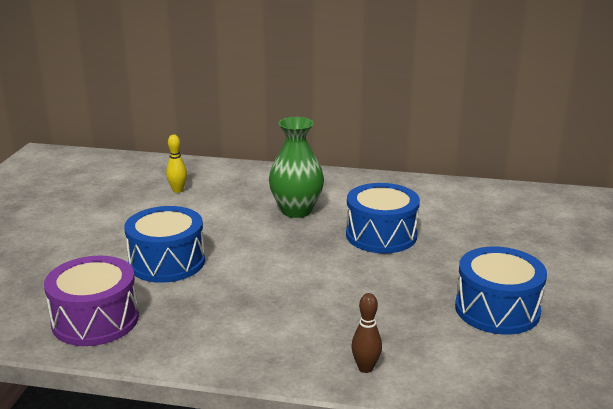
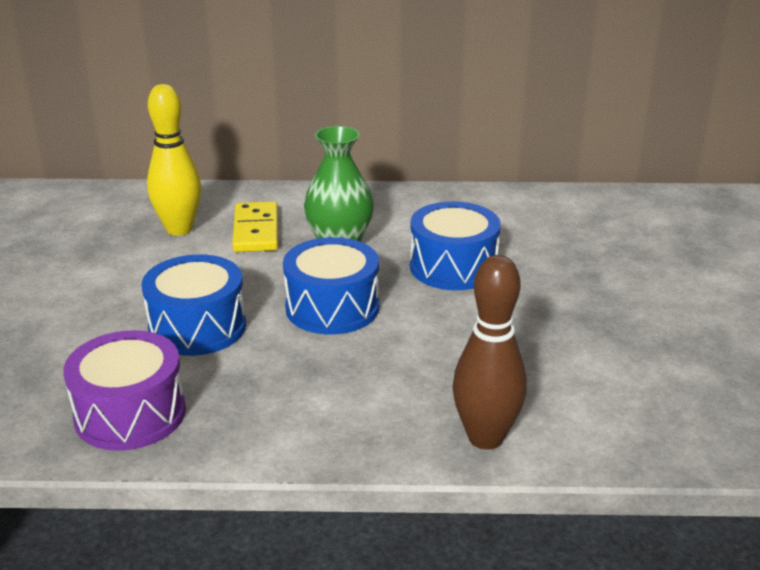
camera: 10 degrees left, 5 degrees up
(178, 190) = (179, 229): yellow bowling pin -> yellow bowling pin, size x1.96
(235, 196) = (256, 231): none -> yellow domino
(365, 368) = (485, 438): brown bowling pin -> brown bowling pin, size x1.96
(497, 309) = (616, 348): blue drum -> blue drum (332, 308)

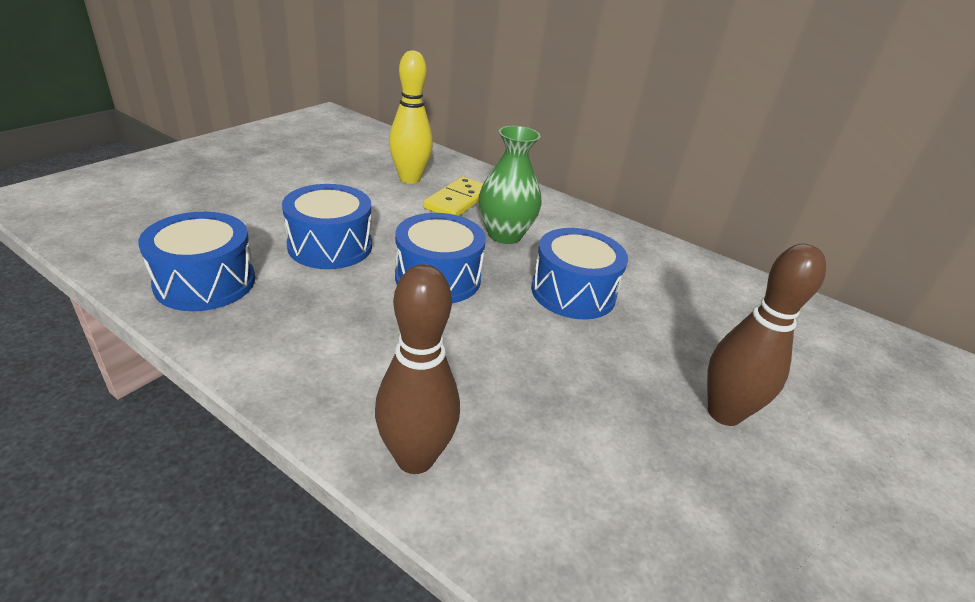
camera: 30 degrees right, 5 degrees up
(130, 414) = (205, 282): purple drum -> blue drum
(644, 302) = (724, 413): none -> brown bowling pin

